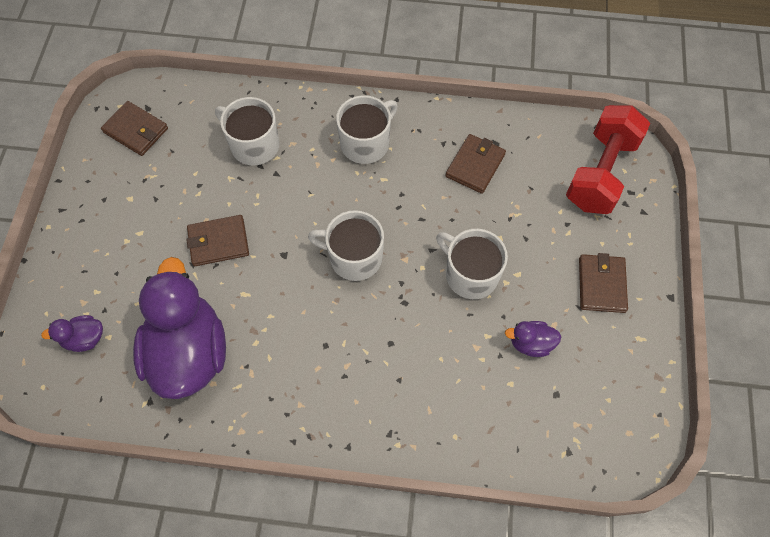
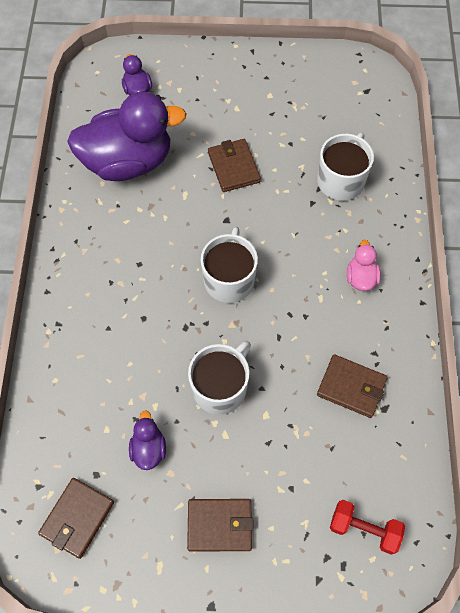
camera: 85 degrees right, 0 degrees up
(136, 130) = (340, 86): brown wallet -> brown wallet (77, 518)
(366, 143) = (361, 277): white mug -> pink duck
(600, 173) = (364, 529): red dumbbell -> red dumbbell, size x0.55

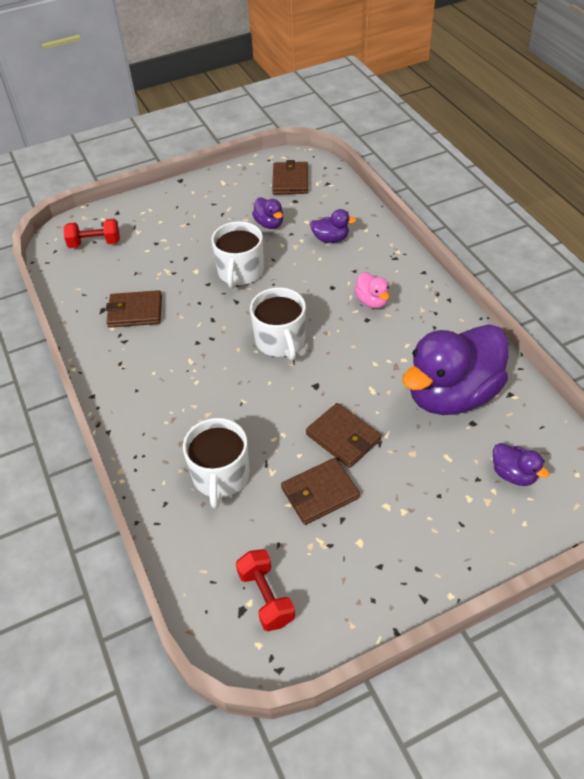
camera: 155 degrees right, 15 degrees down
(100, 386) = (330, 239): none -> purple duck
(219, 525) = (195, 210): brown wallet -> brown wallet (320, 493)
(348, 91) = (266, 597): none -> red dumbbell
(361, 277) = (159, 391): pink duck -> pink duck (372, 301)

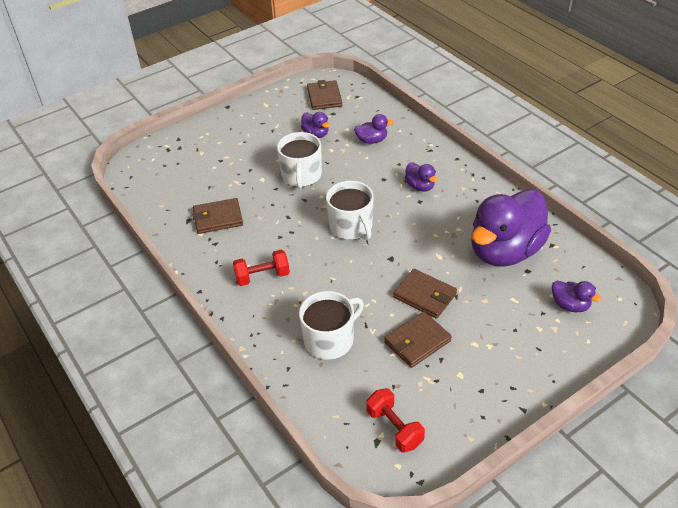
camera: 10 degrees left, 5 degrees down
(95, 243) = (165, 166): red dumbbell -> red dumbbell (262, 276)
(220, 476) = (330, 340): white mug -> white mug turned 120 degrees counterclockwise
(372, 301) = (420, 186): pink duck -> purple duck

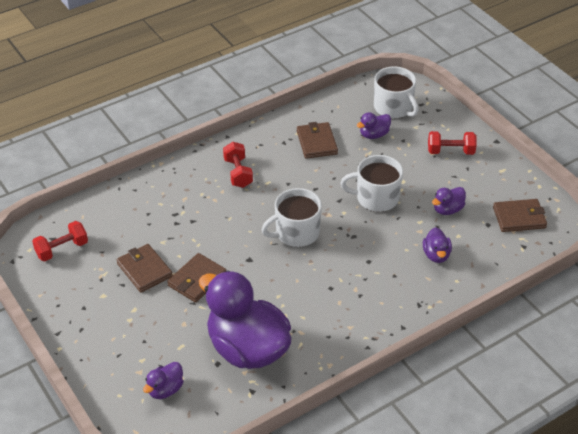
camera: 90 degrees right, 0 degrees up
(239, 132) = (450, 151): none -> red dumbbell
(330, 340) = (158, 214): white mug -> white mug (393, 108)
(420, 186) = (354, 290): purple duck -> purple duck (374, 135)

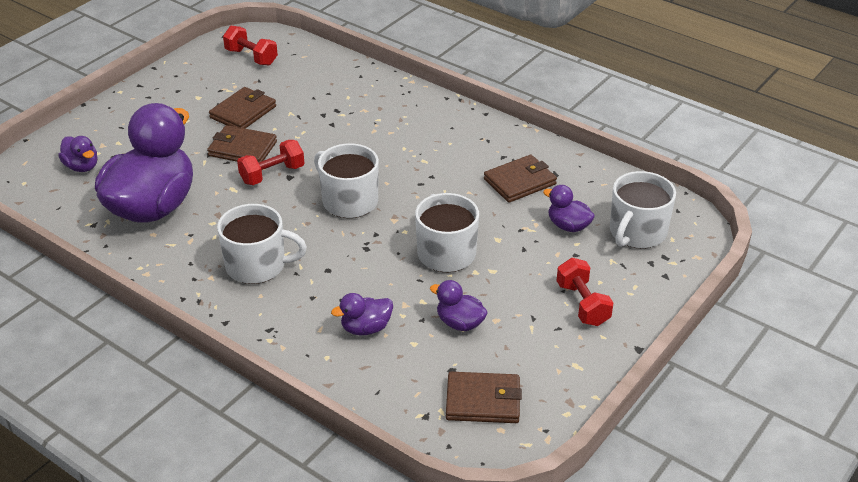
camera: 70 degrees right, 5 degrees down
(165, 389) = (82, 167): purple duck -> purple duck turned 150 degrees counterclockwise
(238, 173) = (427, 135): red dumbbell -> red dumbbell (272, 174)
(348, 298) = (257, 265): none -> white mug
(519, 218) = (483, 401): brown wallet -> brown wallet turned 60 degrees counterclockwise

